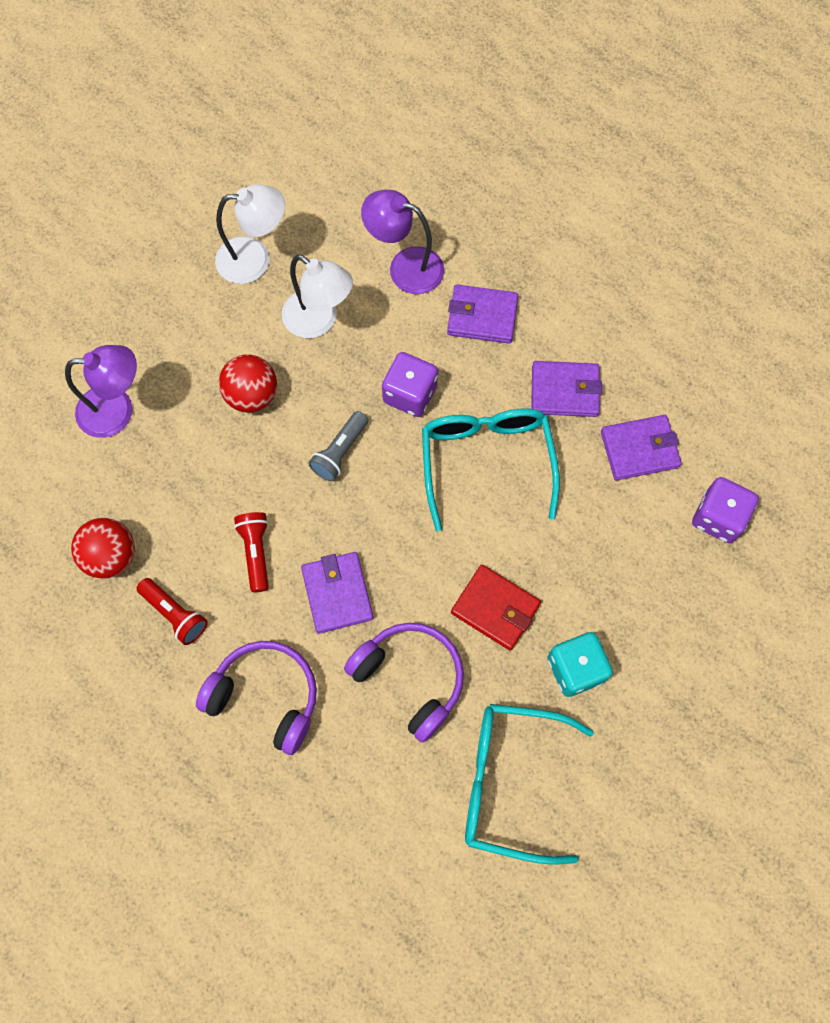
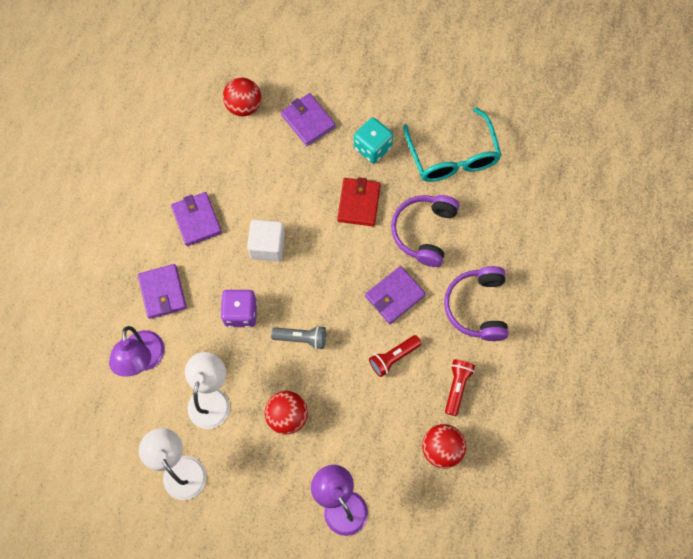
camera: 115 degrees left, 0 degrees up
(486, 462) = (267, 246): turquoise glasses -> white cube
(639, 449) = (218, 163): purple wallet -> purple wallet (308, 121)
(718, 518) = (244, 106): purple dice -> red ball

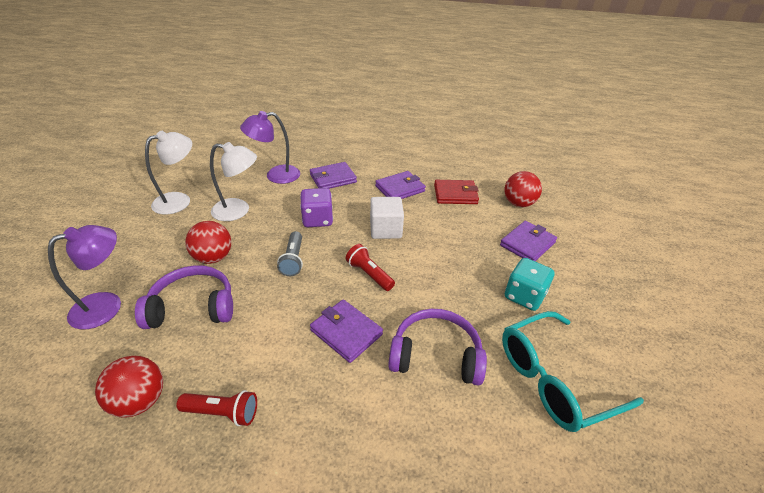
camera: 80 degrees right, 30 degrees down
(358, 203) = (452, 290): red wallet -> red wallet (455, 194)
(393, 357) = (269, 337): red flashlight -> red flashlight (369, 274)
(477, 307) = (339, 430): purple headphones -> purple headphones (193, 307)

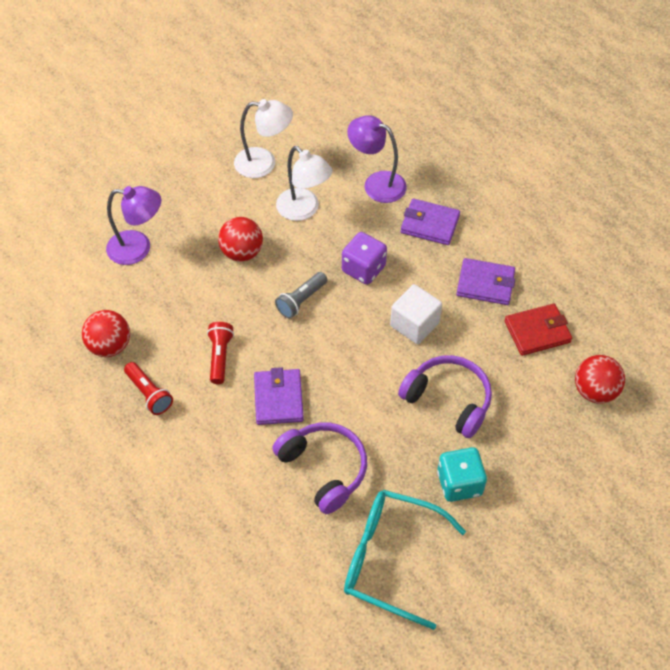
camera: 45 degrees right, 15 degrees up
(193, 307) = (192, 293): purple headphones -> purple headphones (448, 400)
(369, 274) = (349, 361): red flashlight -> red flashlight (220, 356)
(455, 194) = (537, 331): red wallet -> red wallet turned 60 degrees counterclockwise
(527, 244) = (536, 440): purple wallet -> none

